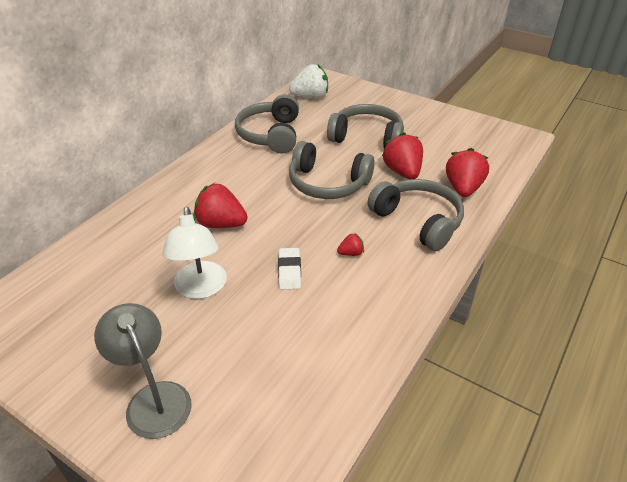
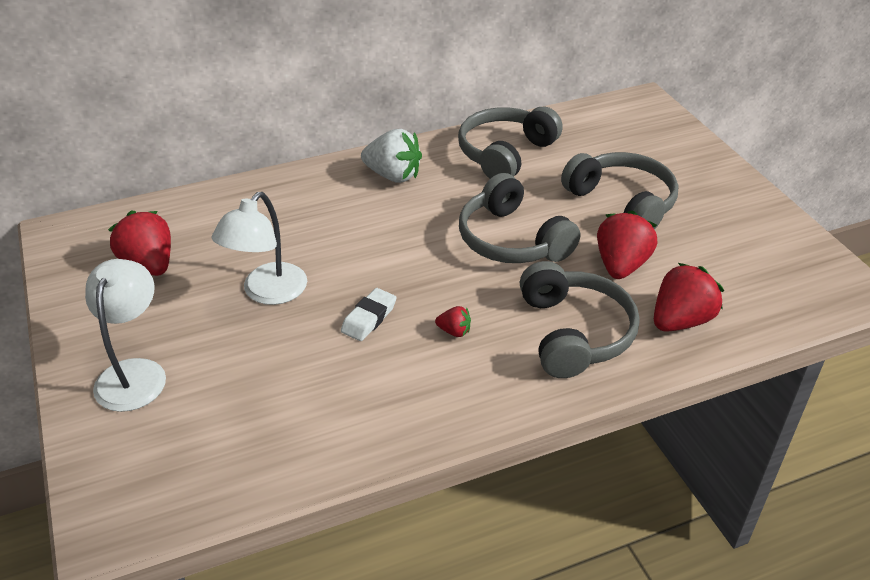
camera: 35 degrees right, 0 degrees up
(153, 398) = (134, 373): grey lamp -> white lamp
(221, 224) = (350, 235): red strawberry -> red strawberry (149, 264)
(310, 97) = (604, 123): white strawberry -> white strawberry (393, 175)

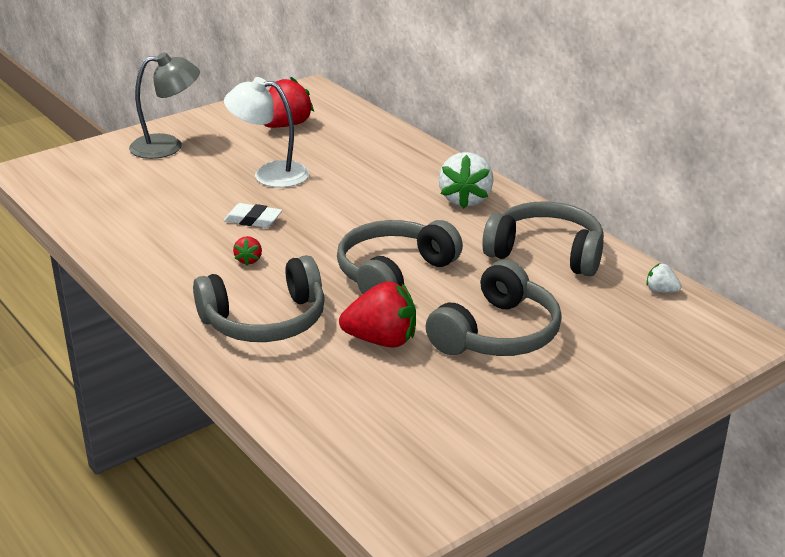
camera: 75 degrees right, 10 degrees down
(134, 373) = (167, 146): white lamp -> grey lamp
(578, 117) = (661, 290): none -> white strawberry
(680, 320) = (304, 383): red strawberry -> none

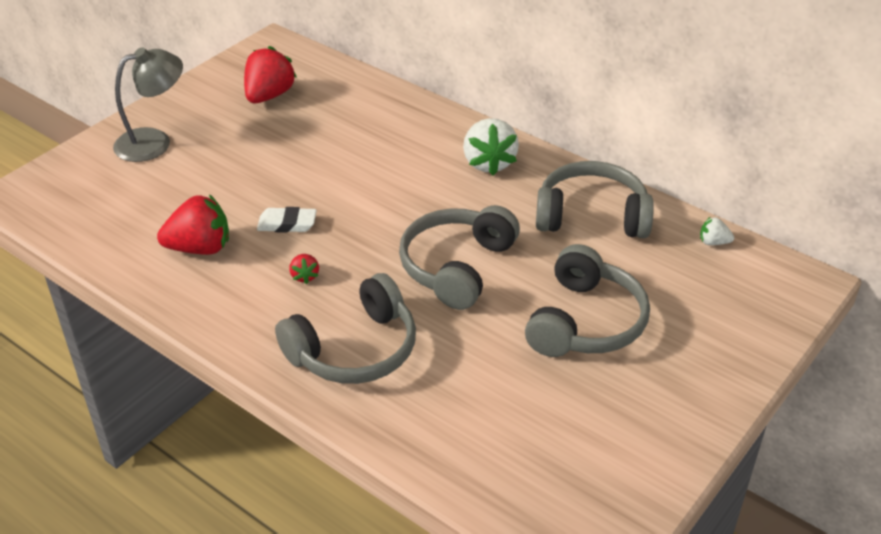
camera: 15 degrees left, 10 degrees up
(270, 174) = (279, 162): white lamp -> none
(382, 340) = (479, 351): red strawberry -> red strawberry (200, 248)

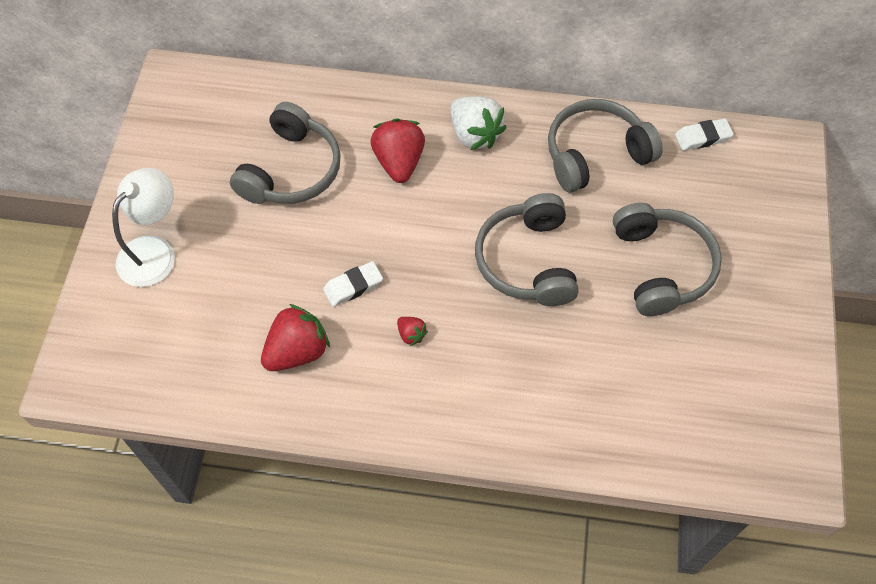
camera: 30 degrees left, 20 degrees up
(154, 142) = (154, 251): grey lamp -> white lamp
(269, 96) = (220, 144): red strawberry -> red strawberry (399, 162)
(354, 350) = (507, 387): grey headphones -> grey headphones (291, 170)
(713, 242) = (702, 137): white strawberry -> white eraser

